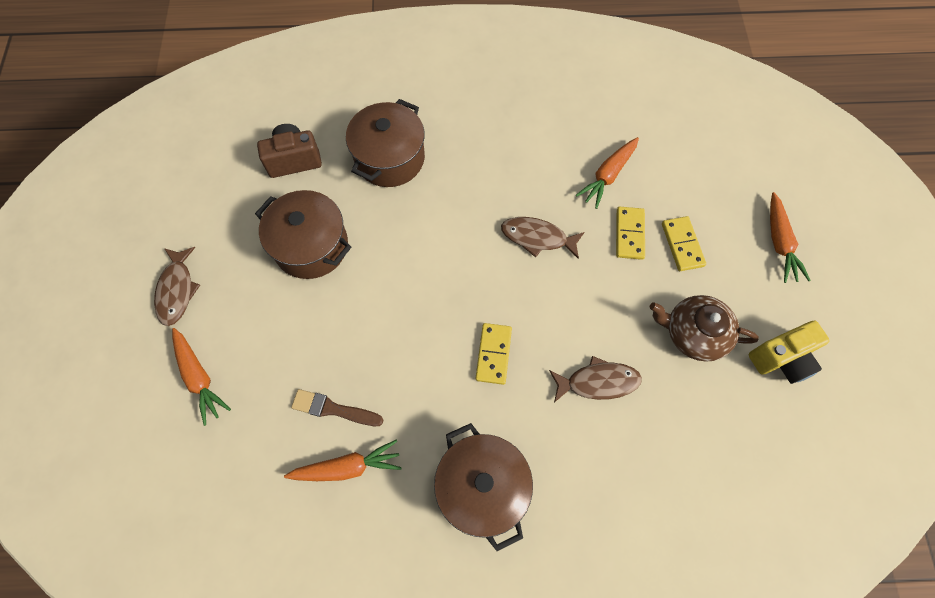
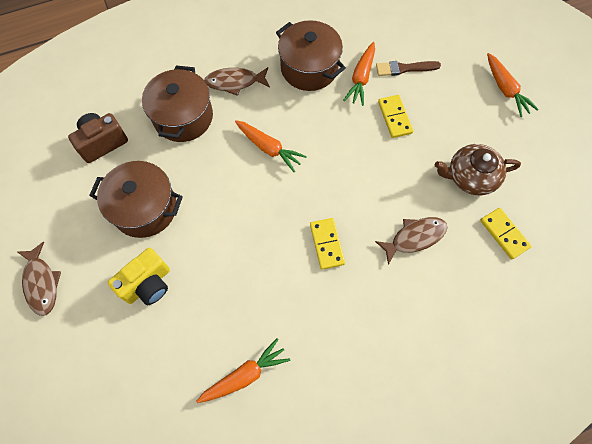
camera: 20 degrees left, 0 degrees up
(199, 377) = (90, 348): orange carrot -> orange carrot (269, 148)
(333, 409) = (215, 333): brown brush -> brown brush (404, 68)
(482, 487) = (358, 351): brown pot -> brown pot (309, 68)
(537, 238) = (326, 142): brown fish -> brown fish (235, 82)
(682, 245) = (436, 113): yellow domino -> yellow domino (504, 234)
(781, 359) = (539, 174): yellow camera -> yellow camera (148, 284)

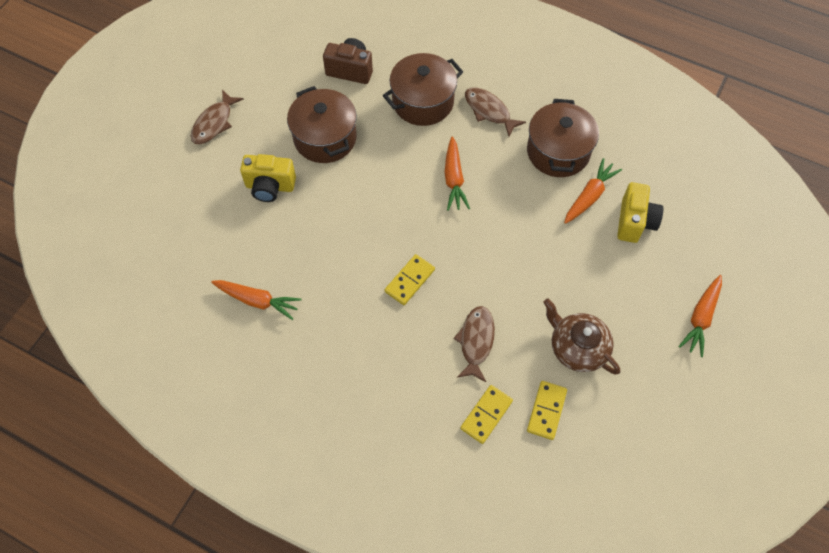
camera: 50 degrees right, 5 degrees down
(361, 78) = (589, 196): orange carrot -> orange carrot turned 150 degrees clockwise
(395, 117) = (576, 249): yellow domino -> yellow domino (486, 415)
(404, 68) = (634, 222): brown brush -> yellow camera
(414, 237) = (476, 341): brown fish -> brown fish turned 105 degrees counterclockwise

